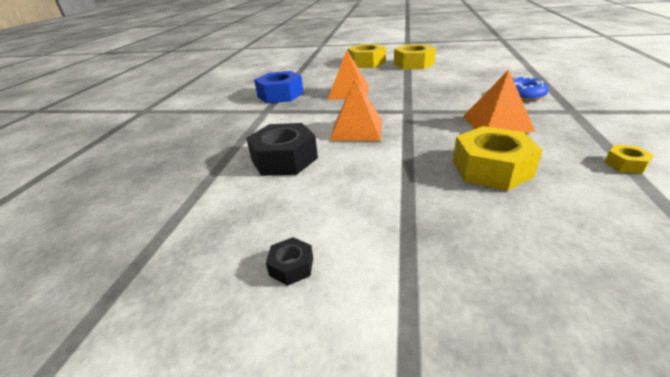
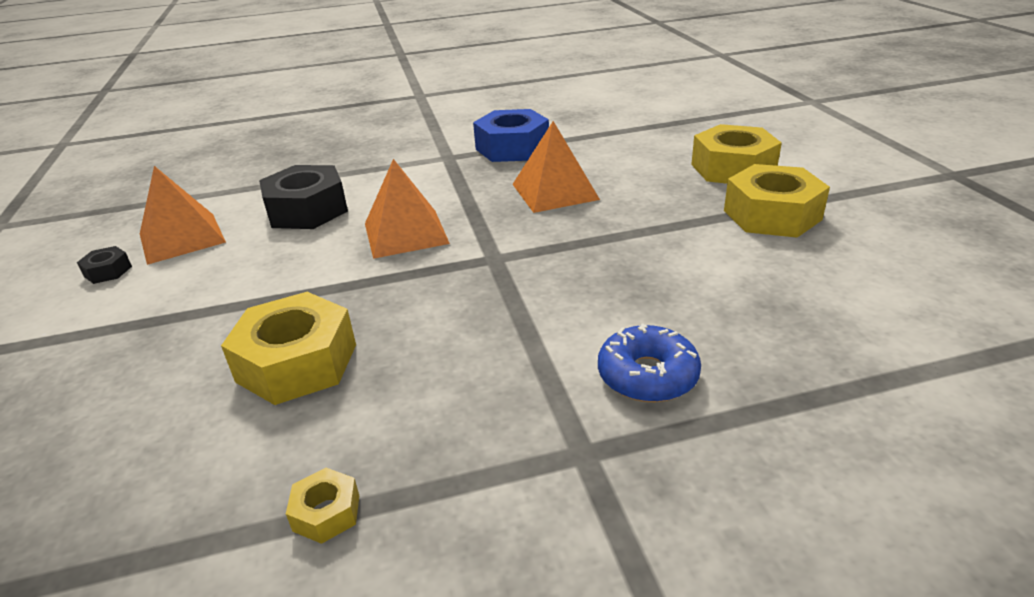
camera: 65 degrees right, 0 degrees up
(496, 123) = (471, 353): orange pyramid -> orange pyramid (182, 238)

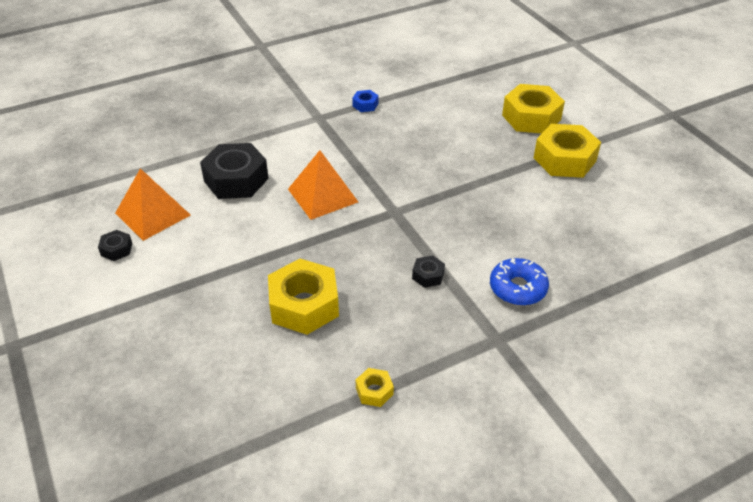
camera: 15 degrees left, 10 degrees up
(505, 342) = (428, 275): none -> black nut
(512, 148) = (365, 105): blue nut -> blue nut, size x0.46
(555, 191) = (414, 148): orange pyramid -> none

